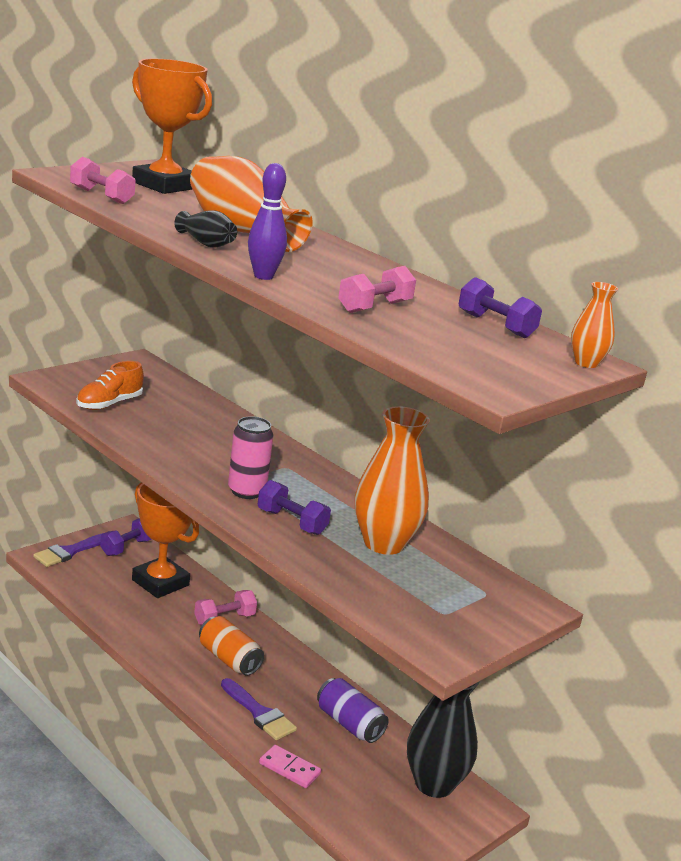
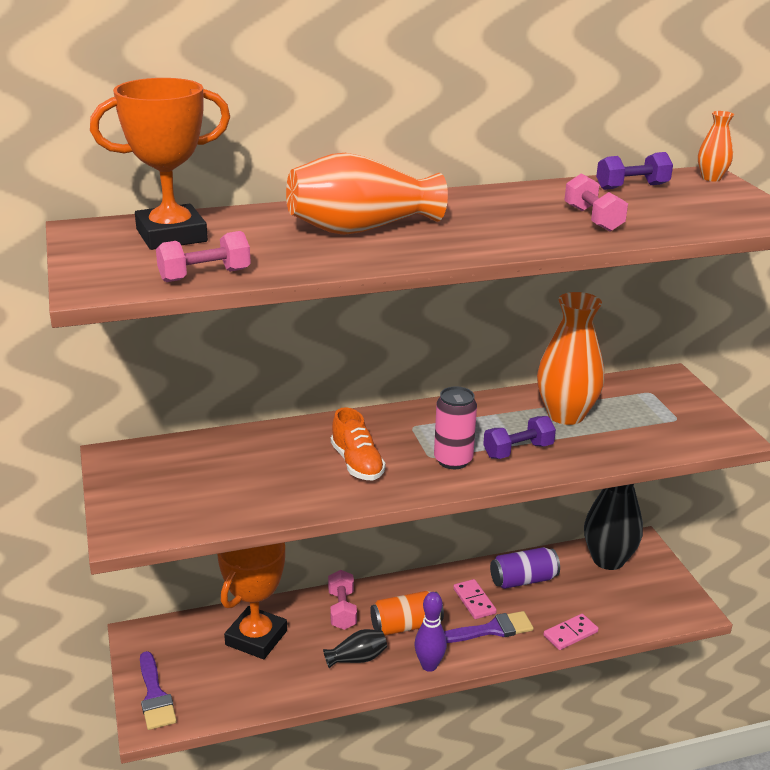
camera: 60 degrees left, 5 degrees up
(109, 404) = (219, 501): orange shoe -> orange shoe (357, 463)
(127, 547) = (174, 646): purple dumbbell -> none
(160, 582) = (256, 638): orange trophy -> orange trophy turned 45 degrees counterclockwise
(206, 243) = (400, 252): black vase -> black vase (357, 658)
(263, 276) = (508, 246): purple bowling pin -> purple bowling pin (429, 665)
(292, 695) = (474, 601): none -> pink domino

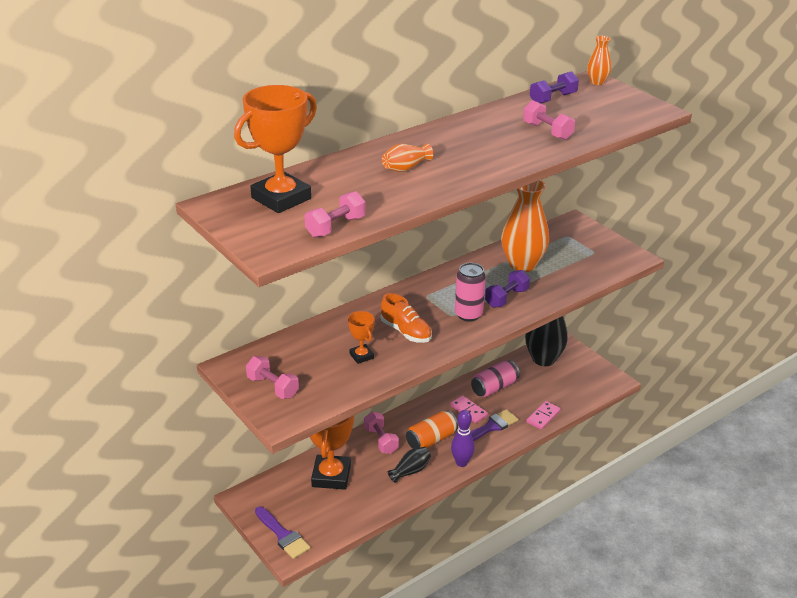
camera: 20 degrees left, 5 degrees up
(145, 492) = (273, 387): none -> pink dumbbell
(280, 480) = (361, 356): none -> orange trophy
(361, 229) = (405, 168): orange vase -> orange vase, size x0.49
(523, 580) = (494, 387): purple can -> pink can

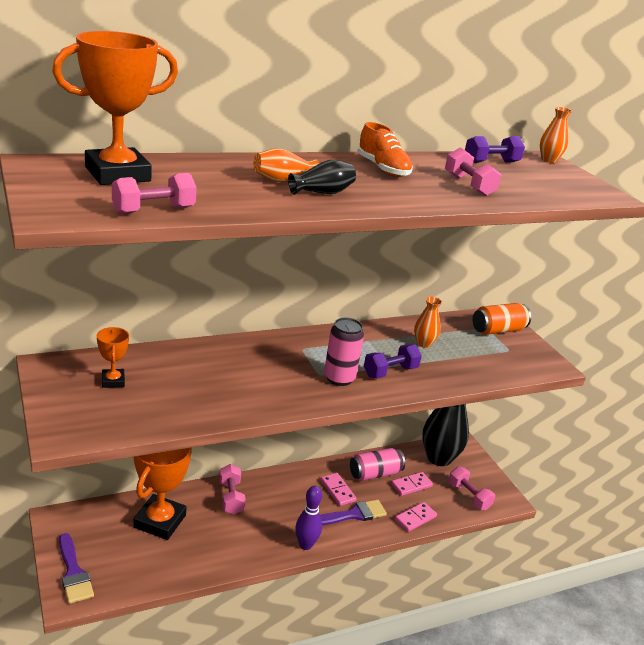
camera: 10 degrees right, 5 degrees down
(273, 387) = (78, 398): pink dumbbell -> pink dumbbell (468, 496)
(361, 356) = (196, 391): orange trophy -> orange trophy (113, 381)
(406, 332) = (260, 378): orange shoe -> orange shoe (382, 169)
(410, 471) = (246, 539): black vase -> black vase (322, 192)
(431, 440) = (284, 511): orange can -> orange can (498, 330)
(522, 265) = (423, 343): orange vase -> orange vase, size x0.49
(529, 389) = (411, 485): none -> pink domino

